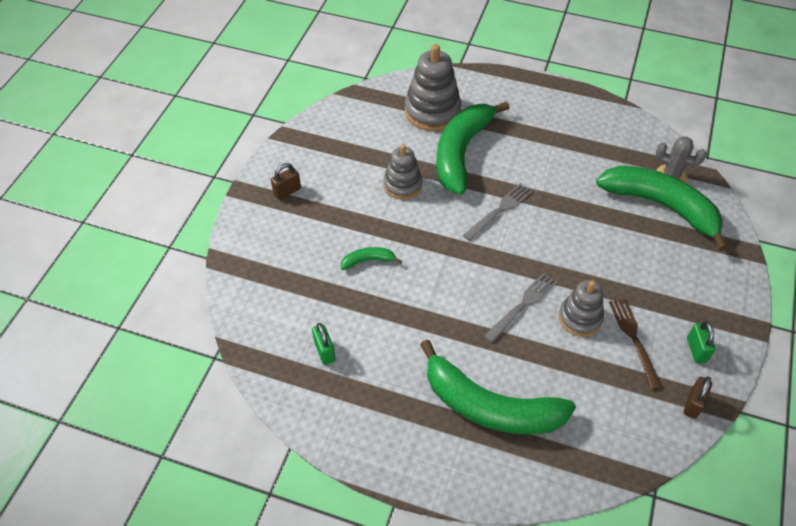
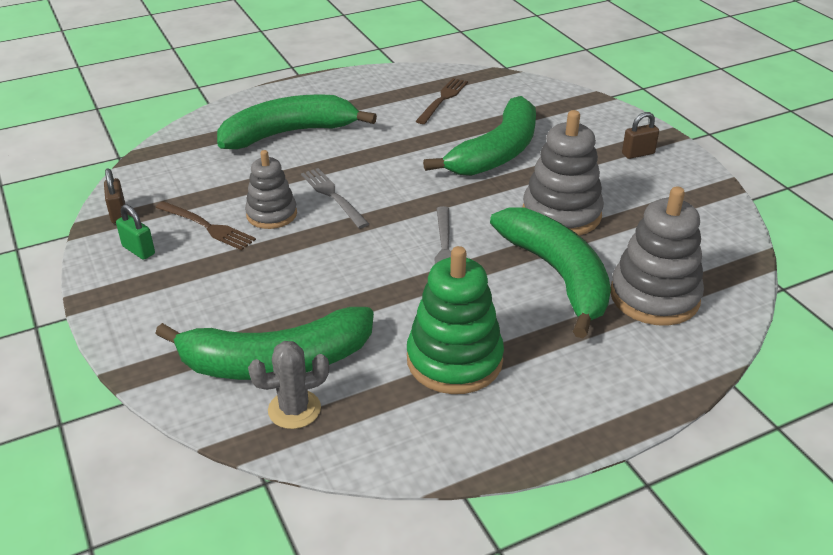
camera: 135 degrees right, 15 degrees down
(287, 191) = (638, 154): brown padlock -> brown padlock turned 60 degrees clockwise
(324, 351) = (443, 99): green padlock -> brown fork
(368, 261) = (496, 152): green banana -> green banana, size x2.40
(402, 185) = (561, 214): grey stacking toy -> grey stacking toy, size x1.57
(523, 305) = (332, 195): grey fork -> grey fork turned 150 degrees clockwise
(569, 148) = (454, 360): none -> green stacking toy

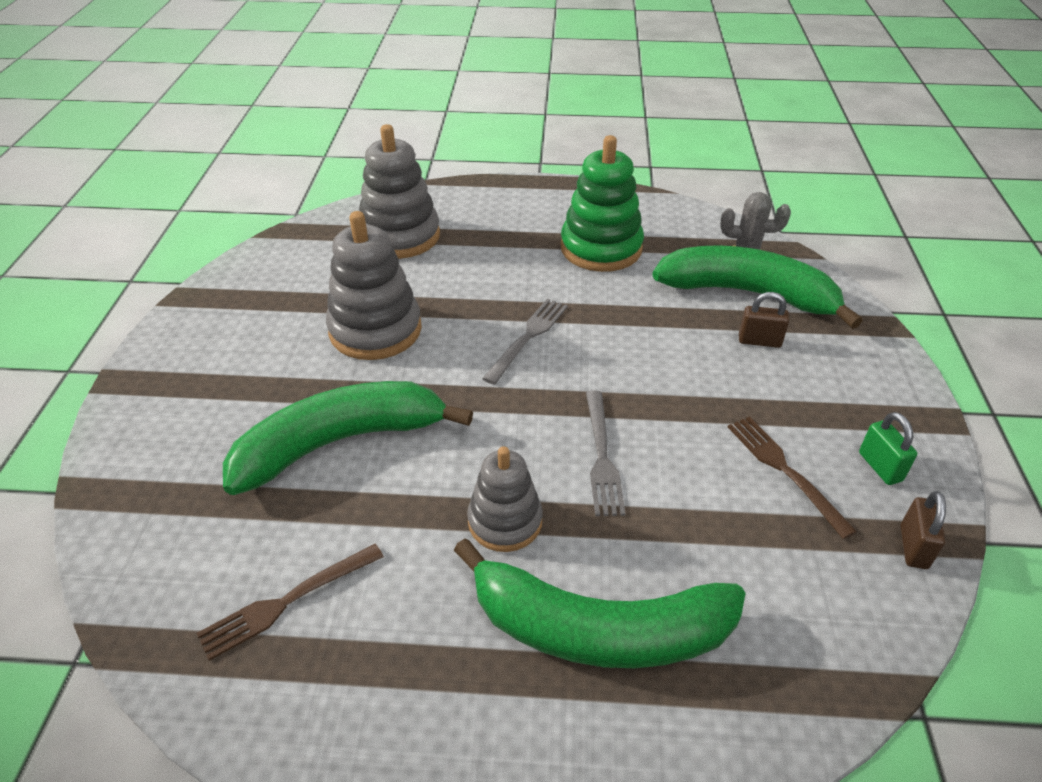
camera: 150 degrees left, 5 degrees up
(271, 214) = (694, 458): grey stacking toy -> grey stacking toy (505, 521)
(558, 276) = (453, 276): green banana -> none
(638, 154) = (192, 369): brown padlock -> brown padlock (759, 341)

